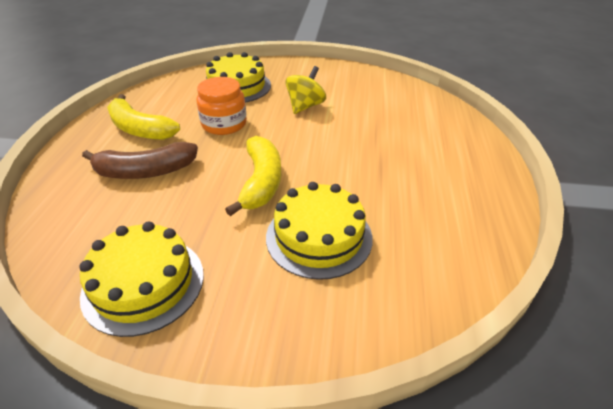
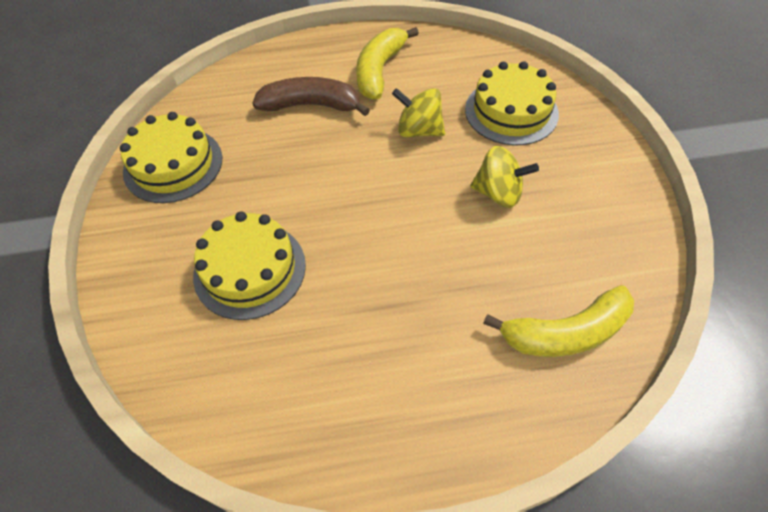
camera: 75 degrees right, 15 degrees up
(145, 172) = (311, 105): brown banana -> brown banana turned 120 degrees clockwise
(224, 124) = (419, 130): orange jar -> yellow spinning top
(261, 182) = (322, 197): yellow banana -> yellow banana (565, 333)

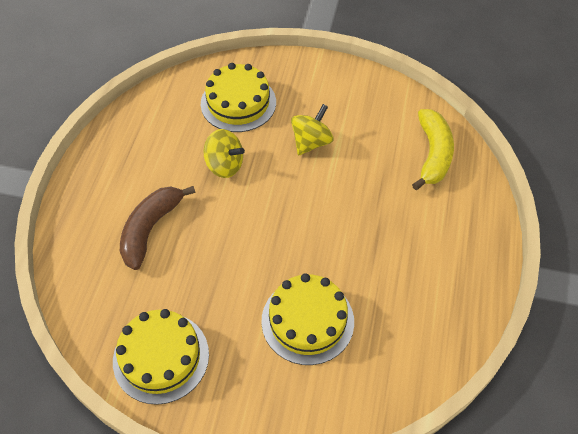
camera: 70 degrees left, 0 degrees up
(379, 70) = (139, 167): yellow banana -> none
(419, 130) = (224, 165): yellow spinning top -> yellow spinning top turned 105 degrees counterclockwise

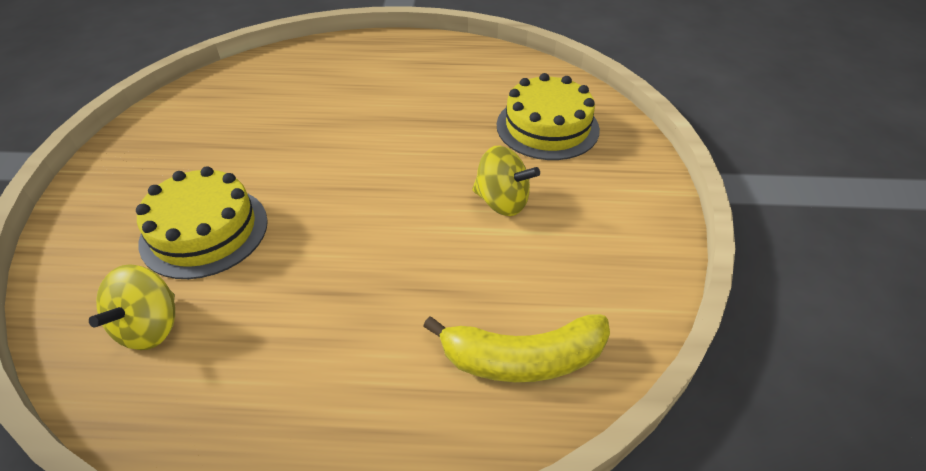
camera: 80 degrees right, 10 degrees down
(150, 229) = (341, 92): brown banana -> none
(161, 357) = (180, 124): yellow cake -> none
(224, 165) = (441, 130): yellow spinning top -> yellow spinning top (150, 327)

